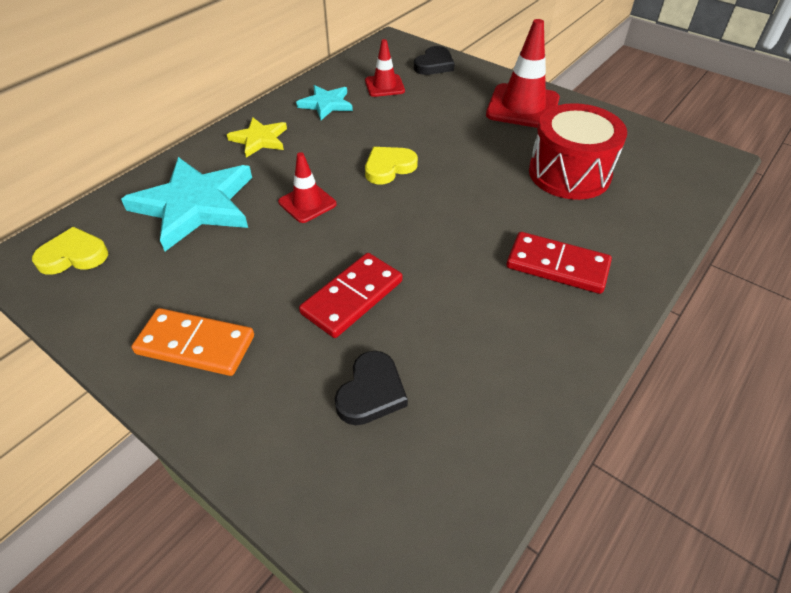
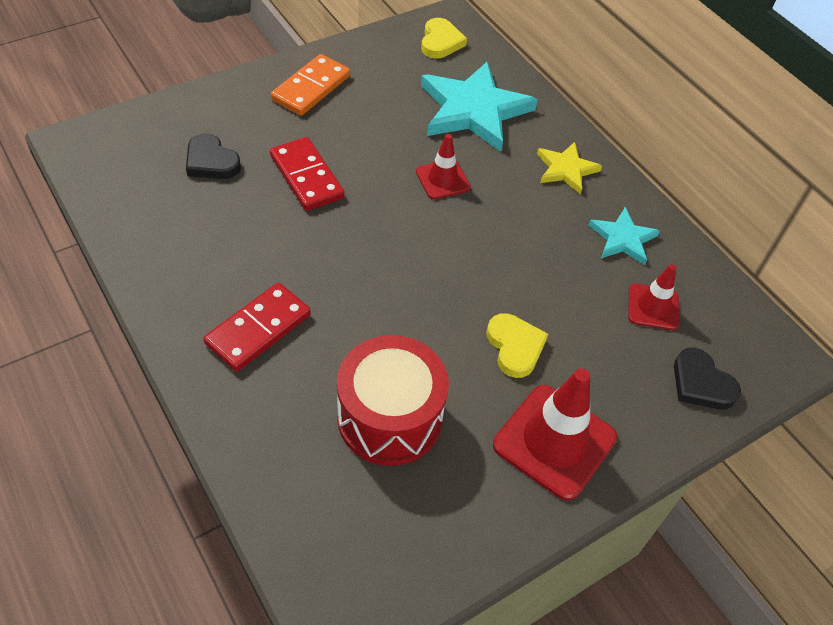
camera: 105 degrees right, 5 degrees up
(389, 167) = (473, 255): yellow heart -> yellow heart (515, 347)

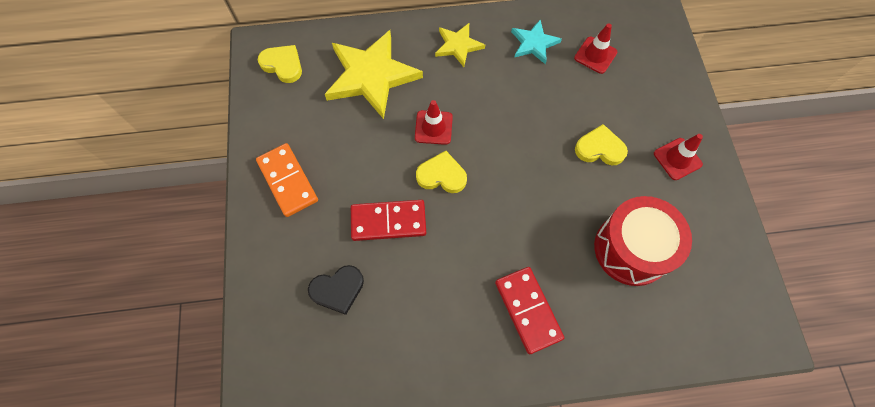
camera: 60 degrees left, 15 degrees up
(386, 204) = (441, 175): none -> yellow heart
(474, 110) = (371, 76): turquoise star -> yellow star
(554, 441) = (677, 159): red traffic cone -> red traffic cone, size x0.57
(701, 383) = (660, 60): black heart -> none

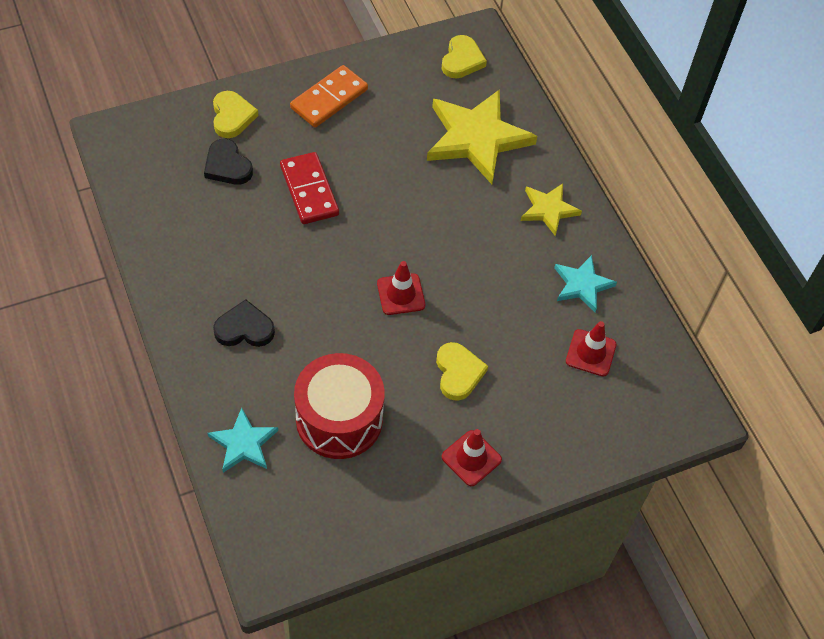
camera: 70 degrees right, 10 degrees down
(433, 127) = (431, 207): red traffic cone -> red traffic cone (401, 294)
(441, 175) = (375, 226): yellow heart -> yellow heart (232, 117)
(527, 310) = (244, 328): red domino -> black heart
(646, 334) = (243, 443): none -> turquoise star

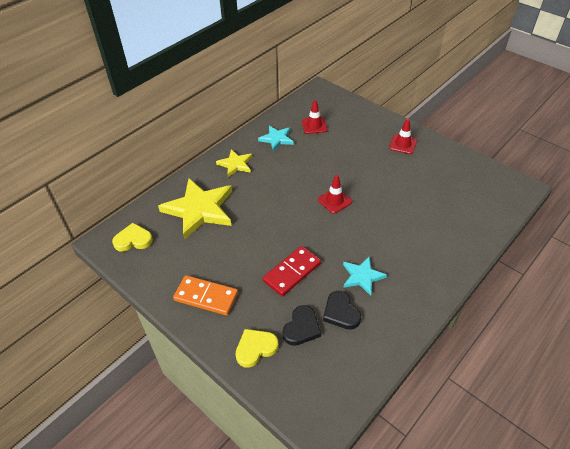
camera: 110 degrees left, 10 degrees down
(243, 443) = (475, 225): turquoise star -> turquoise star (362, 276)
(244, 328) = (412, 257): black heart -> black heart (341, 312)
(339, 419) = (427, 195): red drum -> none
(458, 373) = (363, 163): yellow heart -> none

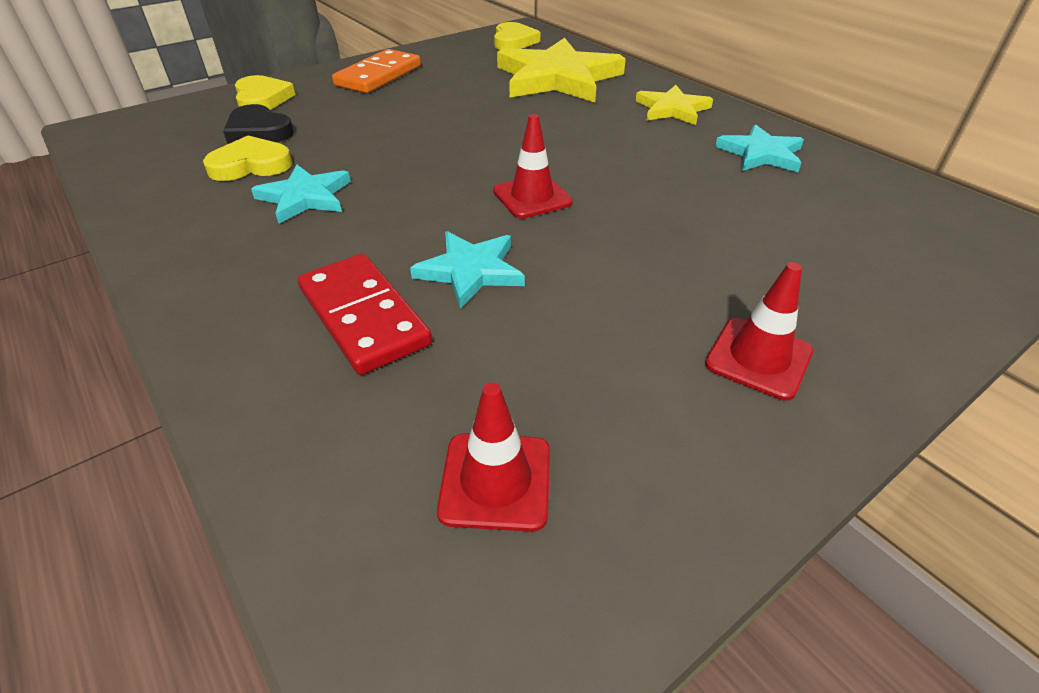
camera: 100 degrees right, 5 degrees down
(292, 272) = (372, 134): red domino -> red domino (364, 316)
(314, 125) = (828, 206): red traffic cone -> red traffic cone (496, 481)
(341, 312) = (251, 165): black heart -> yellow heart
(391, 209) = (470, 271): none -> turquoise star

